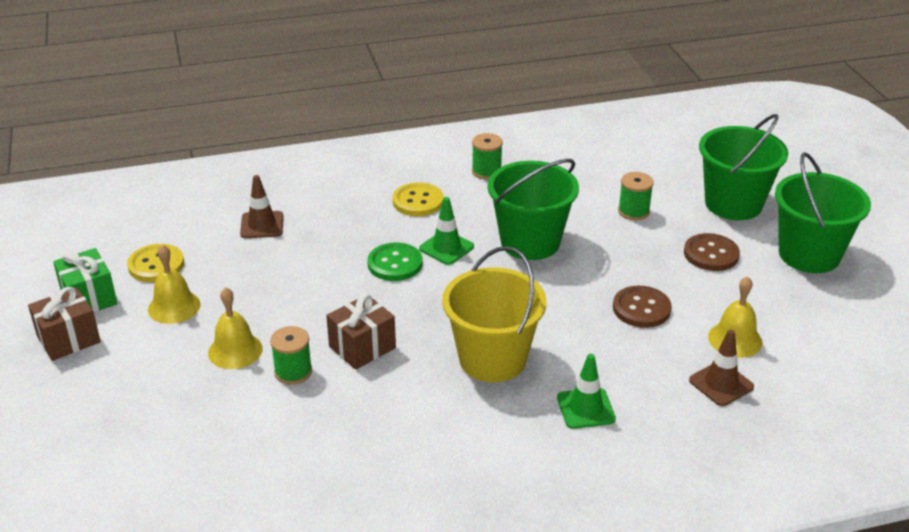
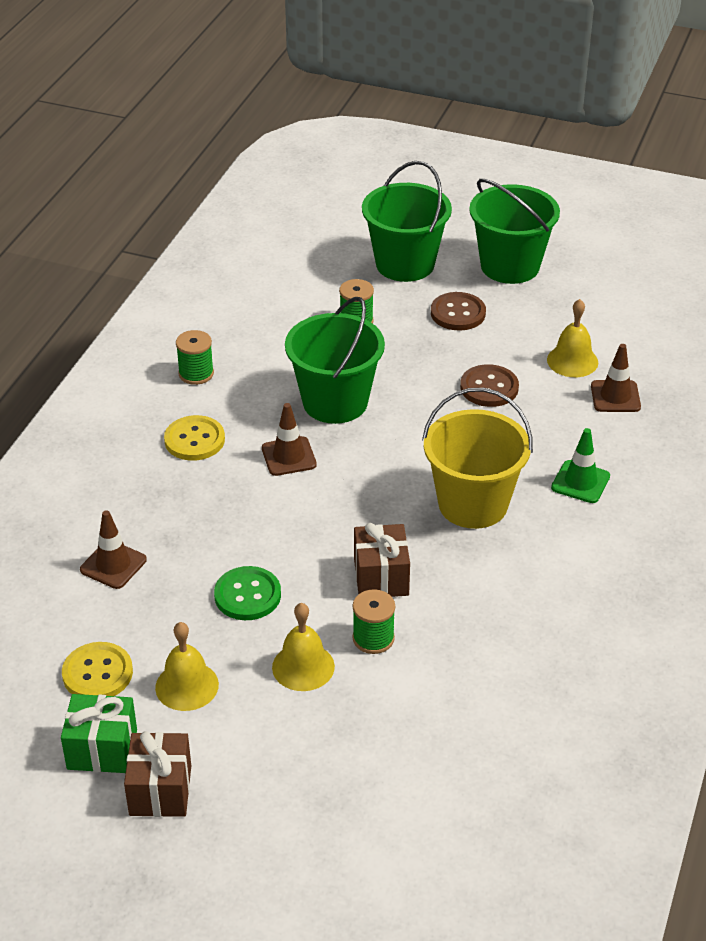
camera: 55 degrees left, 5 degrees up
(395, 264) = (278, 500): green button -> green button (247, 595)
(446, 248) = (289, 456): green traffic cone -> brown traffic cone

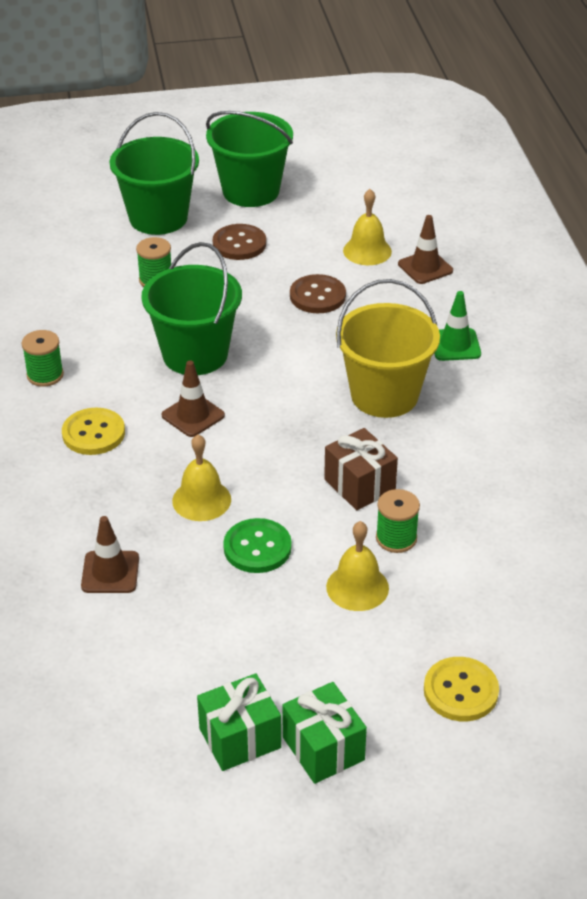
camera: 30 degrees left, 0 degrees up
(97, 673) = (178, 674): yellow button -> yellow button (460, 691)
(160, 790) = (323, 748): brown gift -> green gift
(187, 686) = (269, 648): yellow bell -> yellow bell (201, 500)

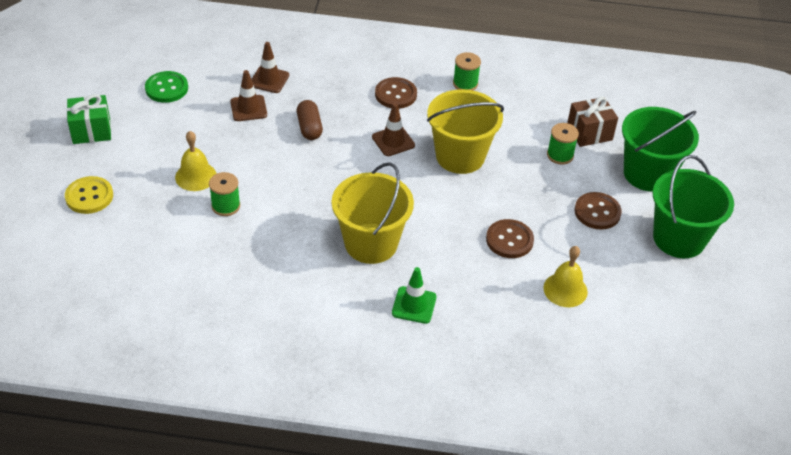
camera: 105 degrees right, 5 degrees up
(93, 433) = (395, 94): yellow button -> brown button
(195, 354) = (460, 156): green bucket -> yellow bucket
(201, 500) = (309, 128): yellow bell -> brown capsule
(240, 738) = (120, 103): green gift -> none
(257, 548) = (254, 142): green button -> green button (166, 88)
(359, 485) = (284, 203): brown gift -> brown gift (589, 133)
(425, 267) = (528, 321): brown traffic cone -> brown traffic cone (248, 108)

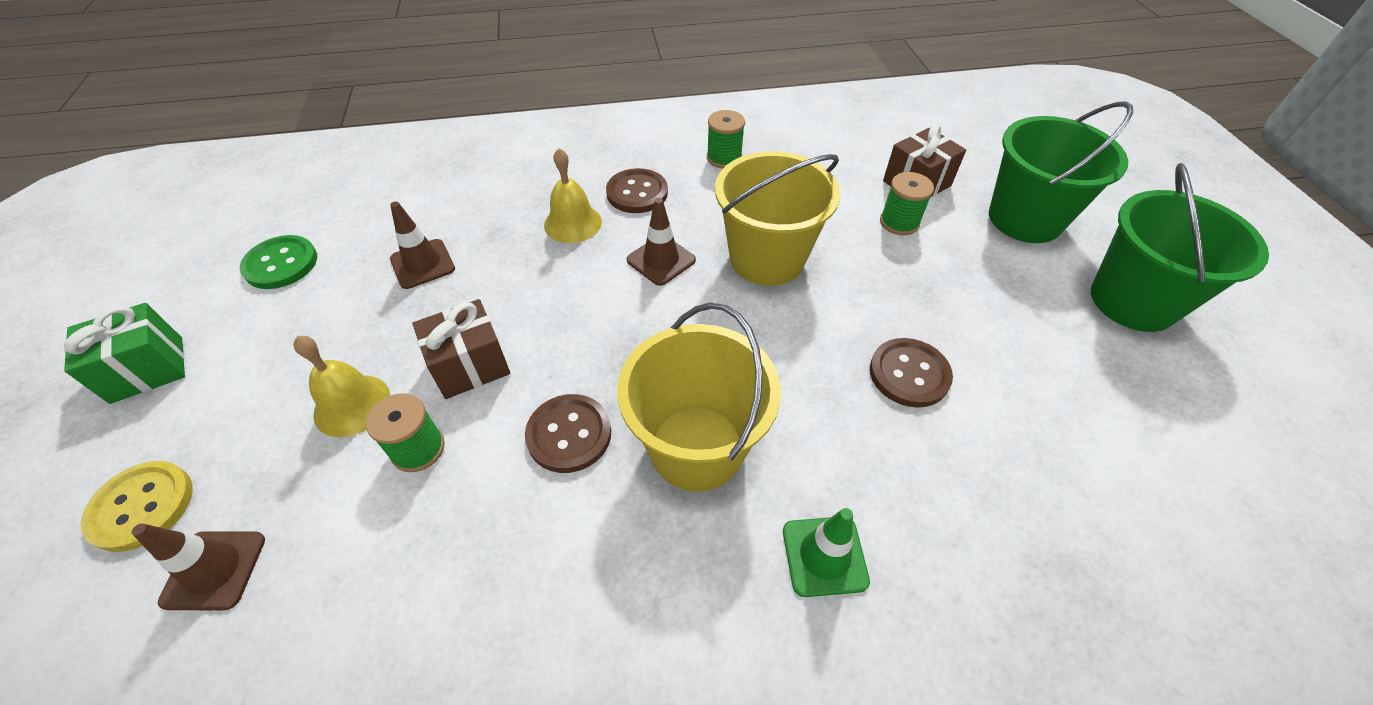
camera: 15 degrees left, 5 degrees up
(262, 172) = (470, 365): none -> brown gift
(269, 80) = (445, 214): brown traffic cone -> brown traffic cone (214, 570)
(309, 128) = (527, 271): brown capsule -> none
(565, 289) = (1043, 438): yellow bell -> yellow bell (573, 223)
(597, 212) = (1000, 292): brown button -> brown button (569, 434)

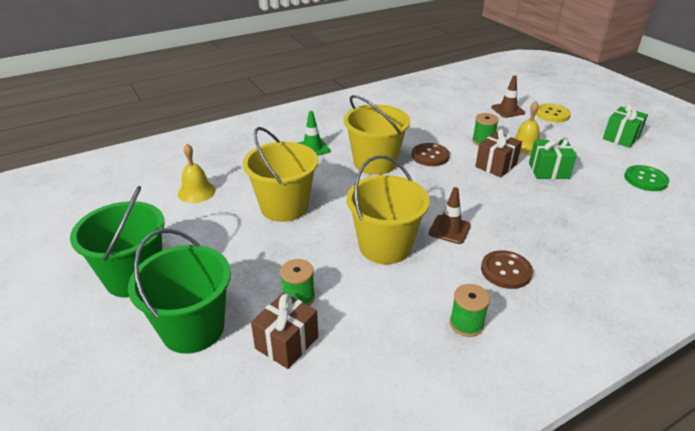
camera: 160 degrees right, 15 degrees down
(397, 325) = (548, 171): none -> green gift
(422, 264) = (577, 196): brown traffic cone -> none
(573, 223) = (525, 238): yellow bell -> yellow bell (196, 192)
(909, 374) = (284, 207): brown button -> yellow bucket

